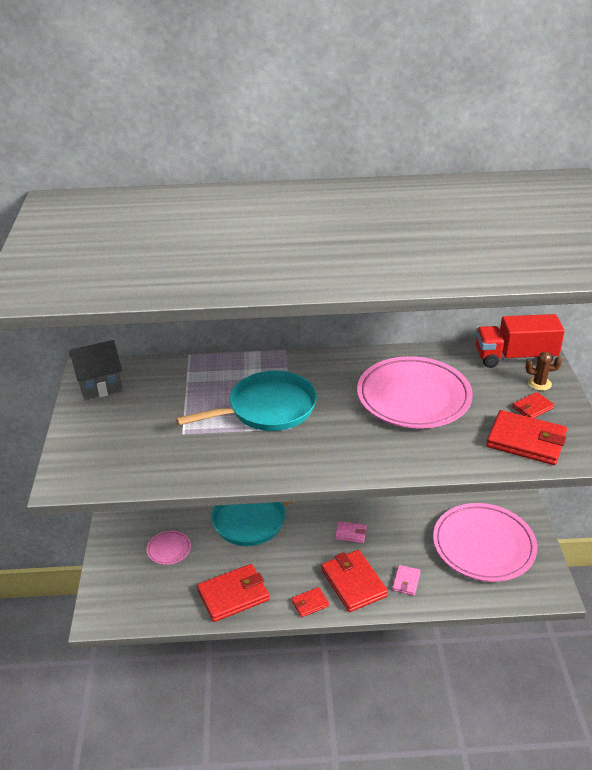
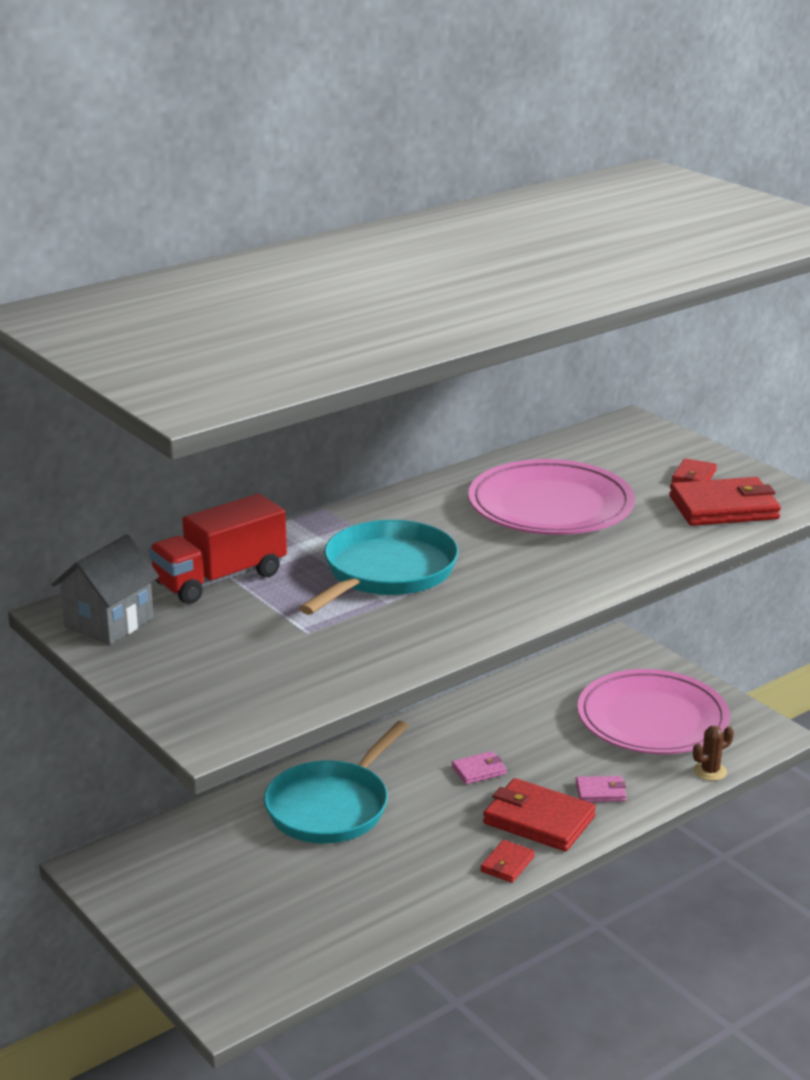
camera: 35 degrees left, 10 degrees down
(169, 549) = (244, 888): pink plate -> none
(233, 595) = (396, 899): red wallet -> none
(406, 581) = (600, 792): pink wallet -> pink wallet turned 75 degrees counterclockwise
(515, 357) = (616, 436): red truck -> red truck (220, 579)
(539, 383) = (673, 452): brown cactus -> brown cactus (710, 771)

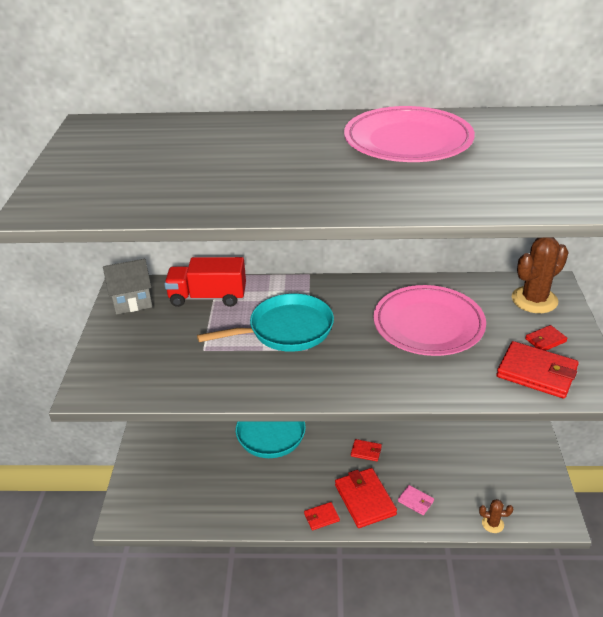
camera: 40 degrees right, 10 degrees up
(479, 770) = (366, 451): pink wallet -> red wallet
(632, 444) = (534, 300): none -> brown cactus
(652, 720) = (493, 470): pink plate -> pink plate (408, 141)

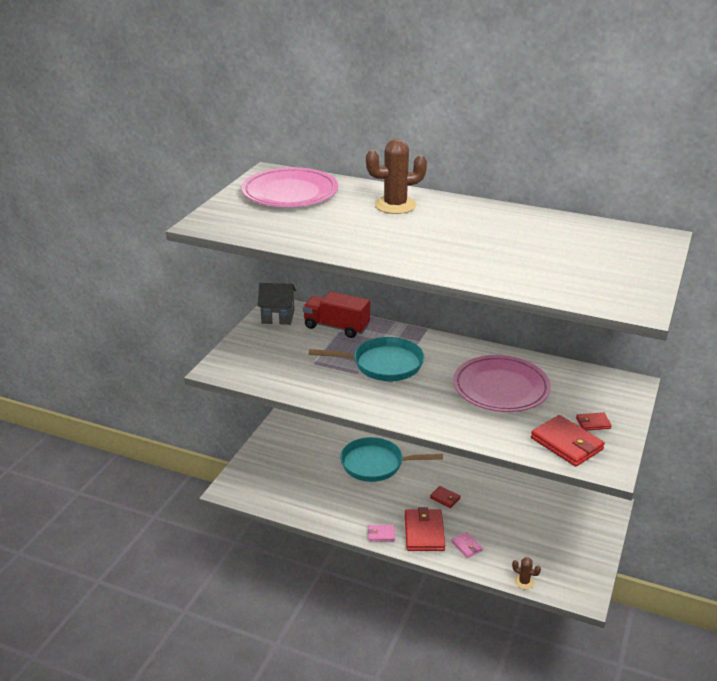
camera: 20 degrees right, 5 degrees down
(321, 517) = (381, 534): red wallet -> pink wallet
(408, 141) = (492, 228): pink plate -> pink plate (290, 193)
(534, 300) = (607, 392): brown cactus -> brown cactus (395, 205)

